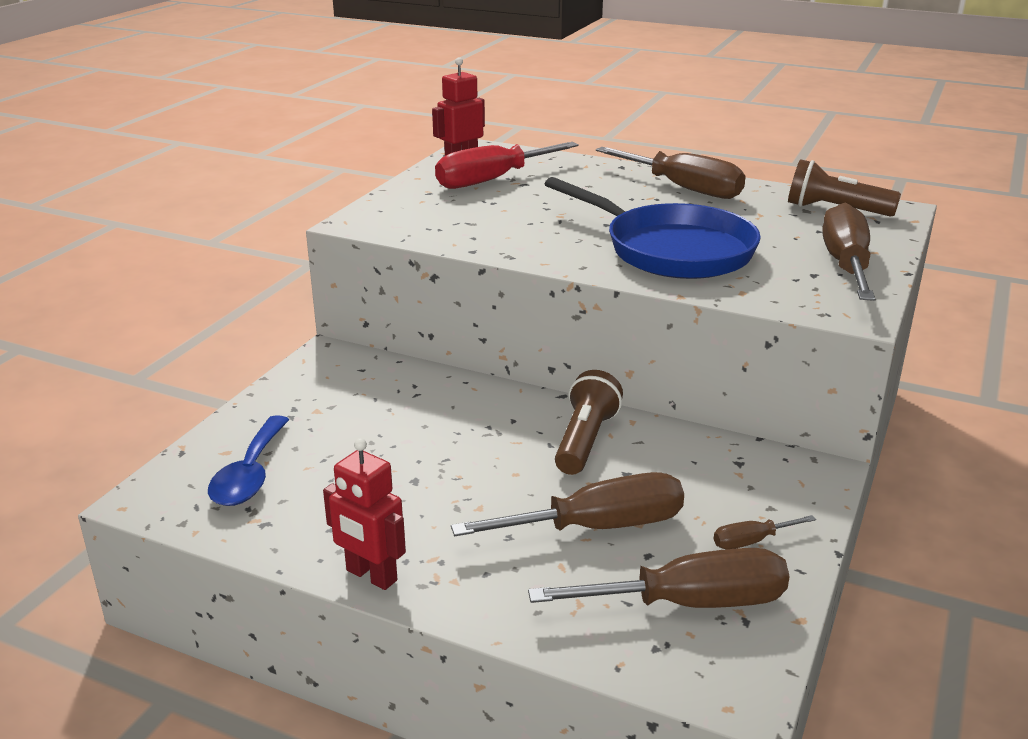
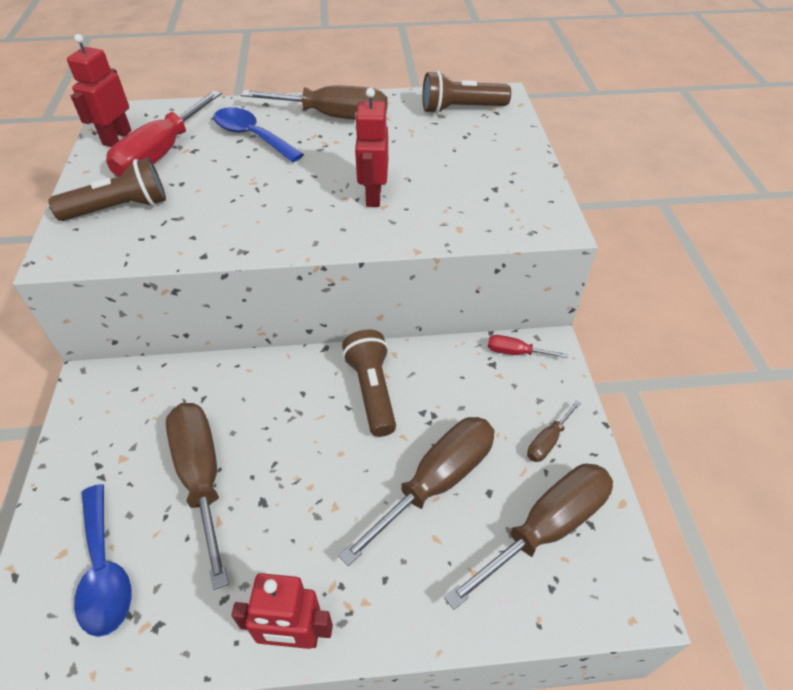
camera: 30 degrees left, 20 degrees up
(426, 206) = (120, 208): none -> brown flashlight
(587, 185) = (252, 136): none -> blue spoon
(671, 250) = (373, 196): blue pan -> red robot
(775, 462) = (515, 352): none -> red screwdriver
(846, 265) = (509, 170): brown screwdriver -> brown screwdriver (202, 477)

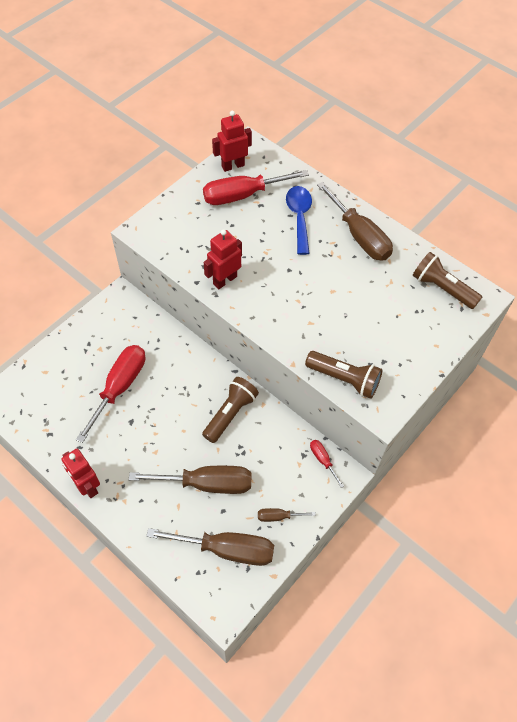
camera: 45 degrees right, 10 degrees up
(104, 570) = (52, 393): blue spoon -> none
(120, 208) = (189, 220): brown flashlight -> brown flashlight (344, 379)
(202, 477) = (120, 387): brown screwdriver -> red screwdriver
(373, 196) = (313, 311): red robot -> red robot (224, 280)

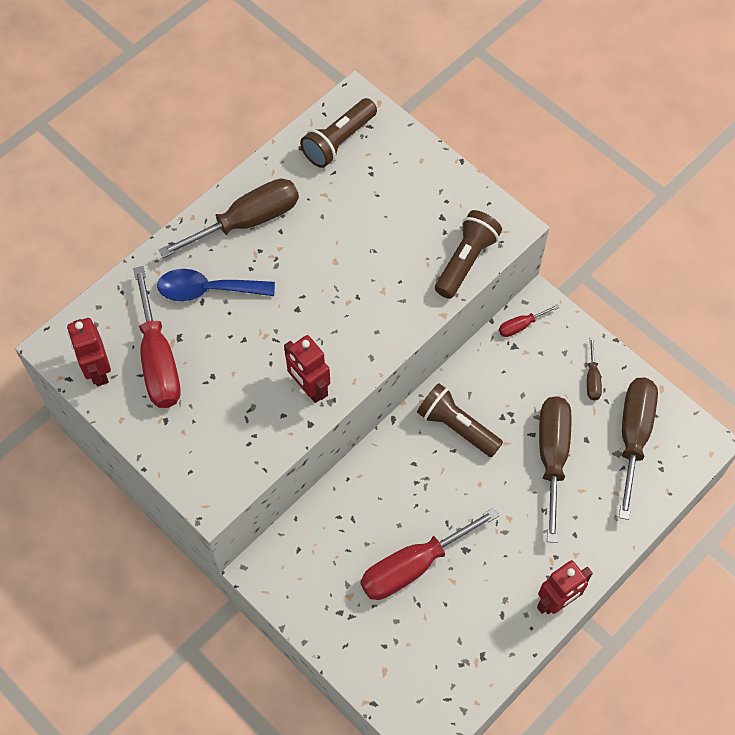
camera: 85 degrees left, 5 degrees up
(120, 387) = (413, 566): red screwdriver -> red screwdriver turned 60 degrees counterclockwise

